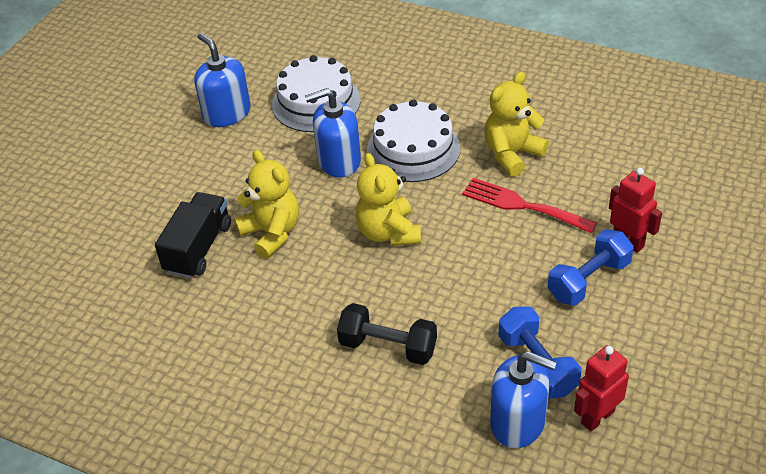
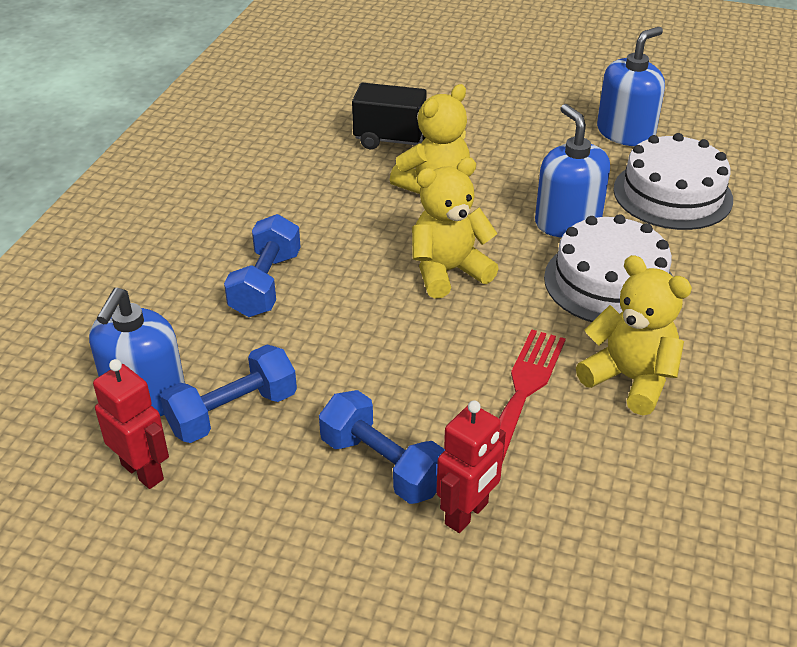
camera: 80 degrees right, 5 degrees down
(388, 347) = (265, 284): black dumbbell -> blue dumbbell

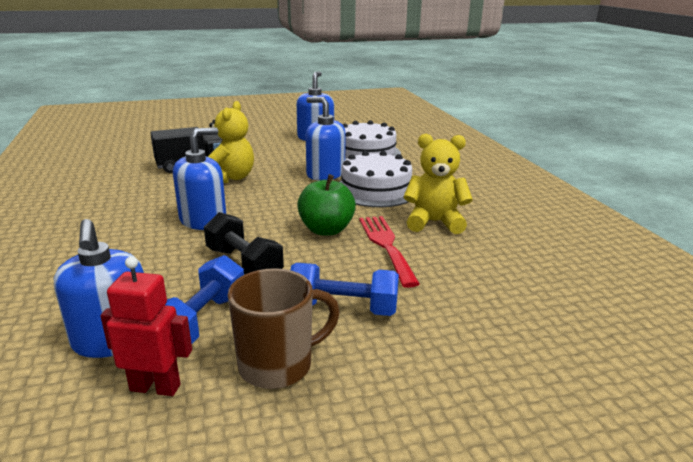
camera: 35 degrees left, 15 degrees down
(259, 503) = (278, 365): none -> brown mug
(265, 284) = (158, 248): blue dumbbell -> none
(333, 349) = (244, 264): none -> black dumbbell
(343, 256) = (203, 220): none -> blue soap dispenser
(448, 271) = (280, 209): yellow teddy bear -> none
(467, 514) = (424, 311): red robot -> none
(472, 332) = (326, 230): none -> green apple

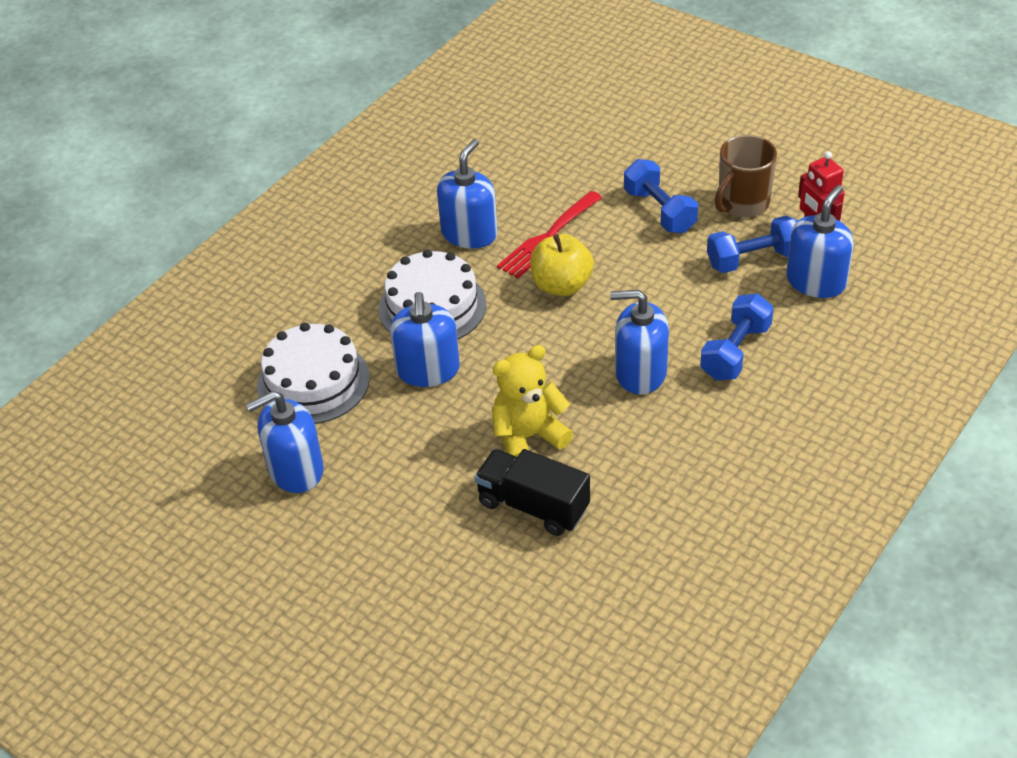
camera: 125 degrees left, 20 degrees up
(144, 258) = (735, 351): none -> blue dumbbell
(244, 264) = (671, 291): black dumbbell -> none
(278, 365) = (742, 204): brown mug -> brown mug turned 75 degrees counterclockwise
(326, 230) = (561, 285): green apple -> yellow apple
(434, 222) = (469, 233): yellow teddy bear -> blue soap dispenser

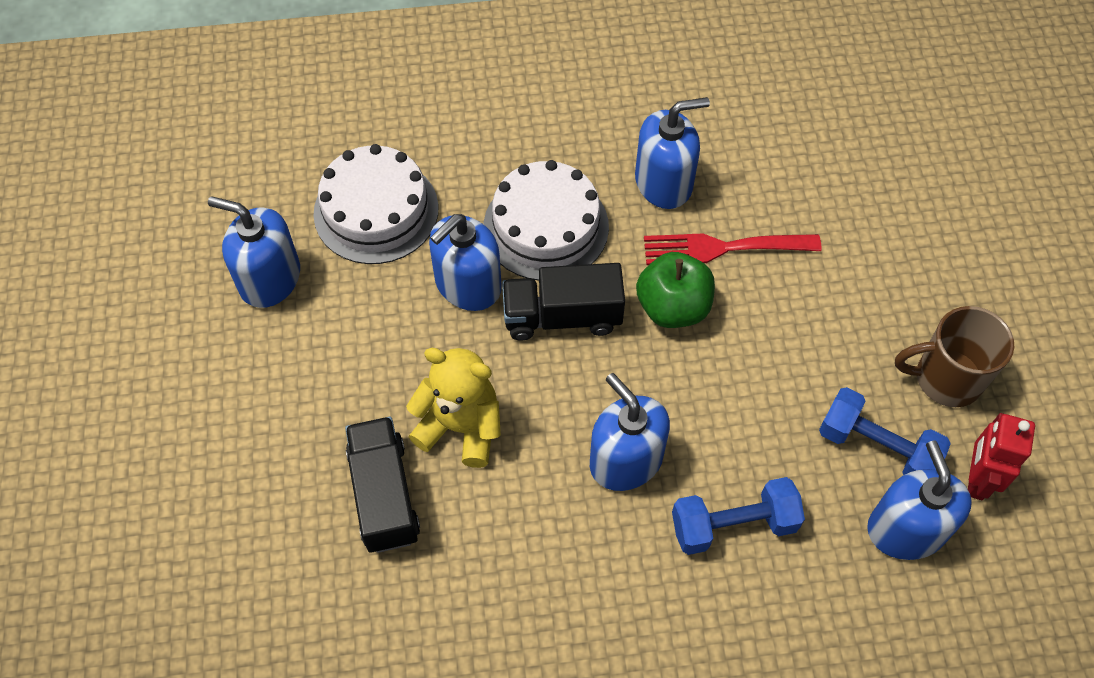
camera: 45 degrees right, 15 degrees up
(506, 339) = (562, 316): none -> black truck
(561, 285) = (673, 307): yellow apple -> green apple
(659, 211) = (856, 313): blue dumbbell -> none
(816, 281) = (906, 529): blue soap dispenser -> blue soap dispenser turned 90 degrees counterclockwise

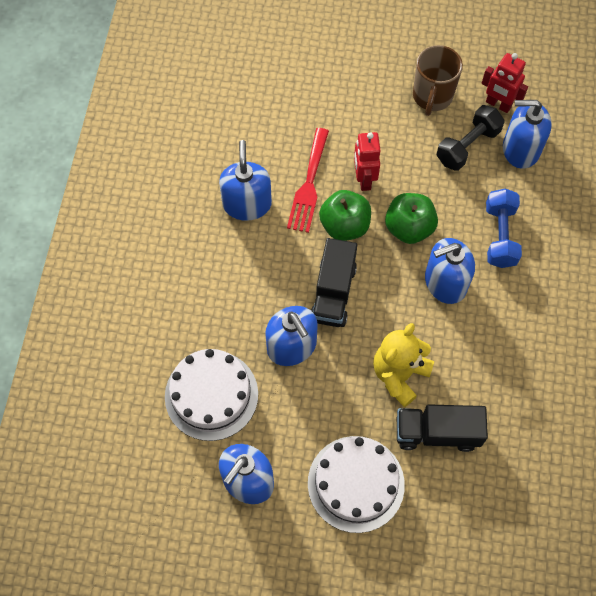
camera: 75 degrees left, 5 degrees up
(546, 227) = (260, 285): white cake -> white cake (356, 483)
(700, 392) = (409, 228): none -> green apple
(759, 315) = (364, 179): none -> red robot
(877, 447) = (467, 146): blue dumbbell -> black dumbbell

